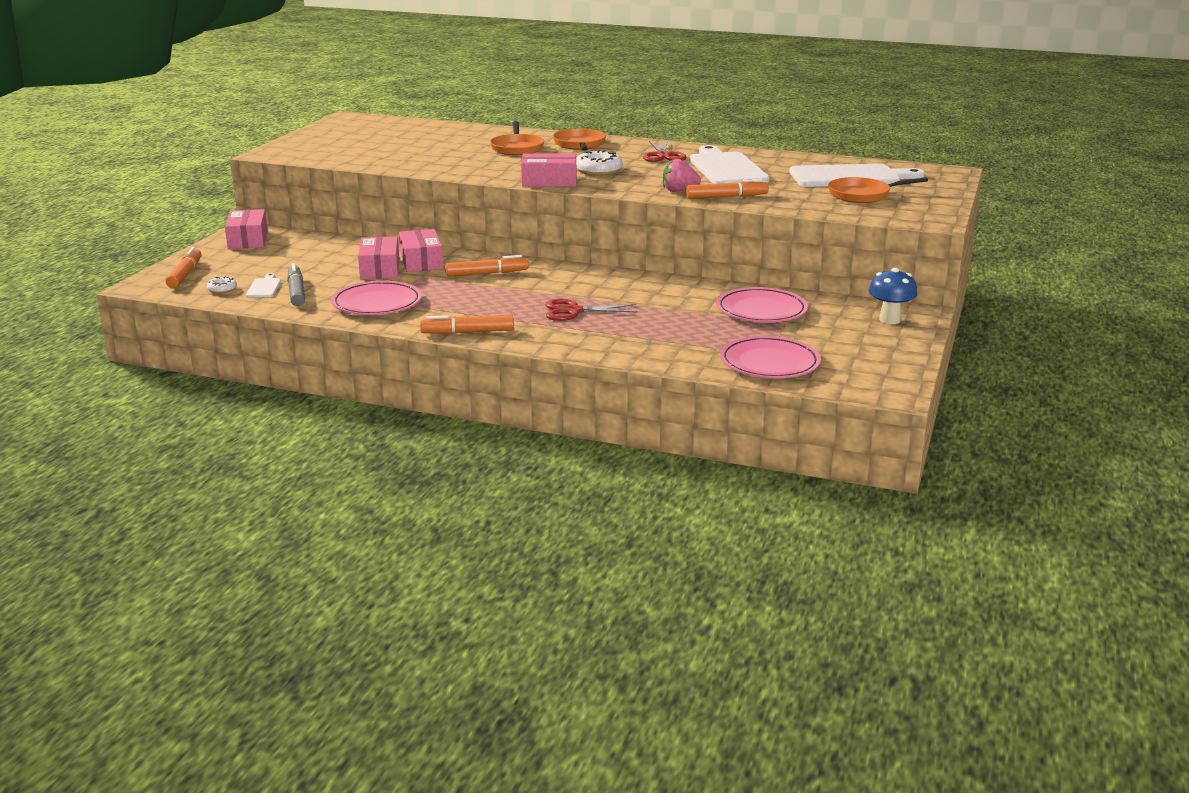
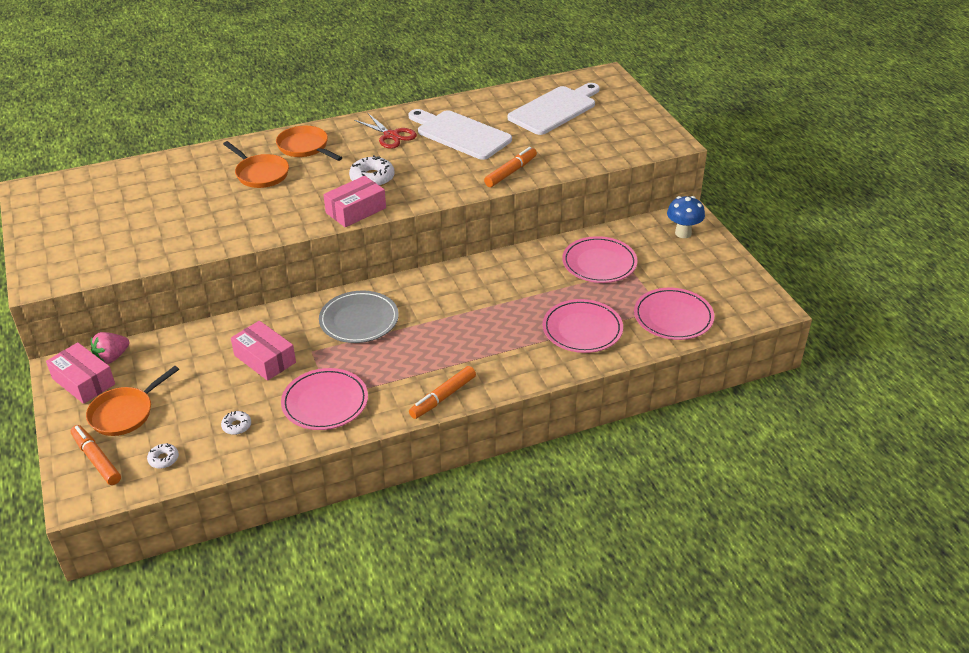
camera: 40 degrees left, 15 degrees up
(264, 287) = (199, 435): white cutting board -> none
(296, 292) = (237, 426): grey marker -> white donut
(421, 261) = (286, 332): pink box -> none
(486, 273) = (359, 320): orange marker -> grey plate
(574, 311) = (483, 331): red scissors -> none
(664, 340) = (582, 329): none -> pink plate
(679, 191) = (468, 179): pink strawberry -> pink strawberry (112, 357)
(862, 195) = (592, 129): orange pan -> orange pan (125, 413)

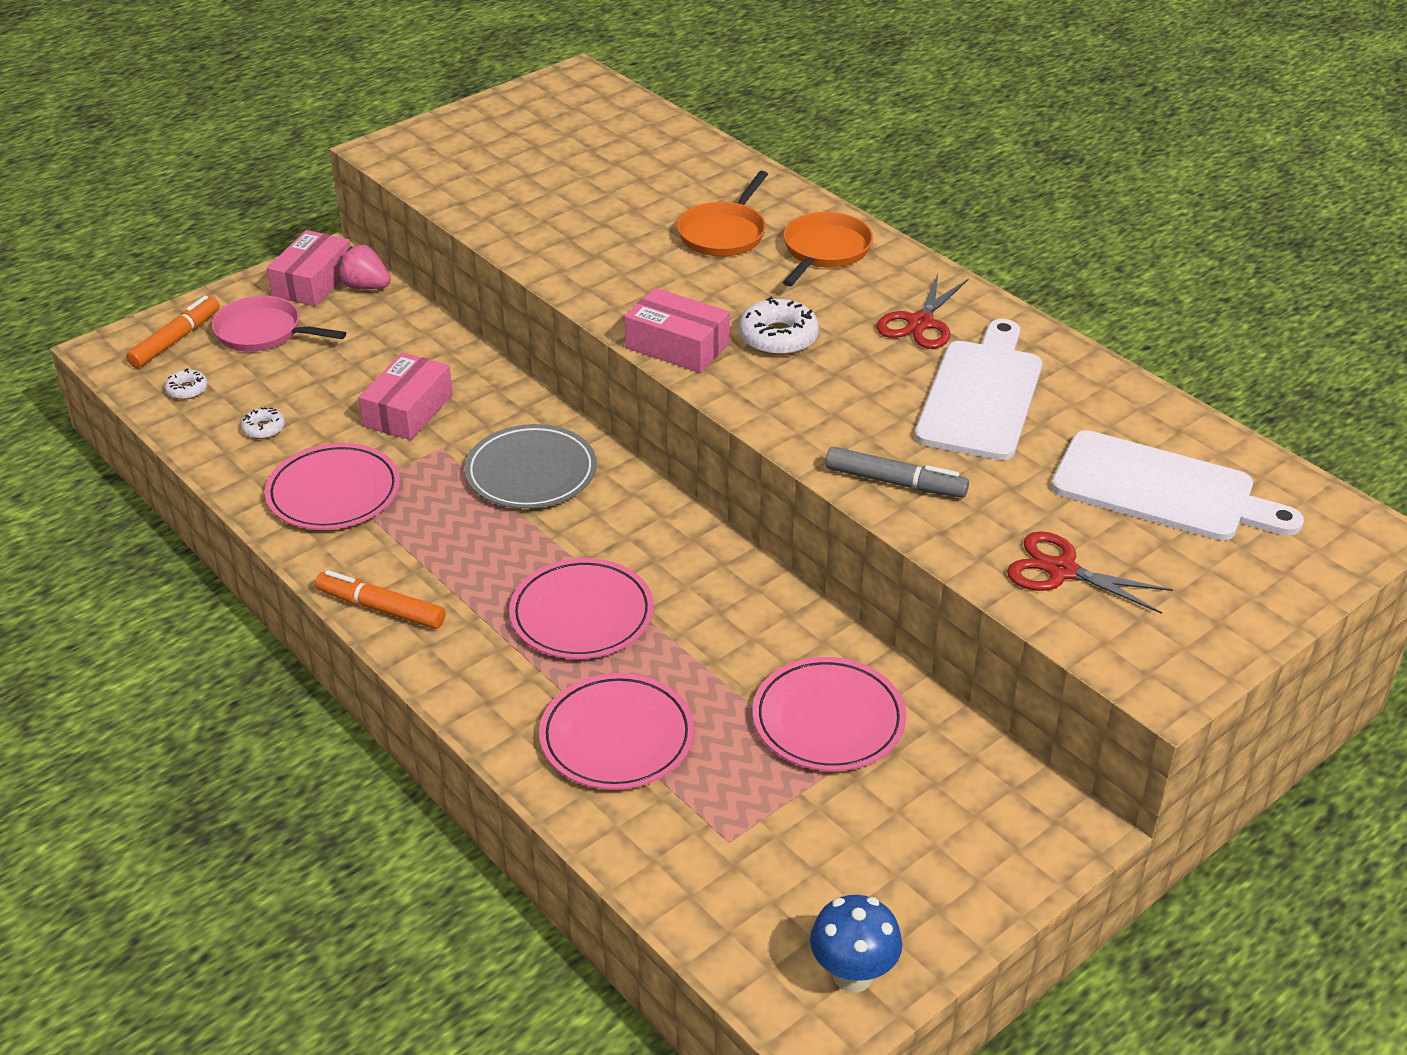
camera: 70 degrees right, 0 degrees up
(125, 413) = (263, 332): orange pan -> pink pan
(510, 172) = (894, 482): orange marker -> grey marker
(594, 146) = (1062, 570): none -> red scissors
(673, 317) = (710, 862): pink plate -> pink plate (582, 614)
(683, 233) = (1004, 830): blue mushroom -> blue mushroom (852, 975)

